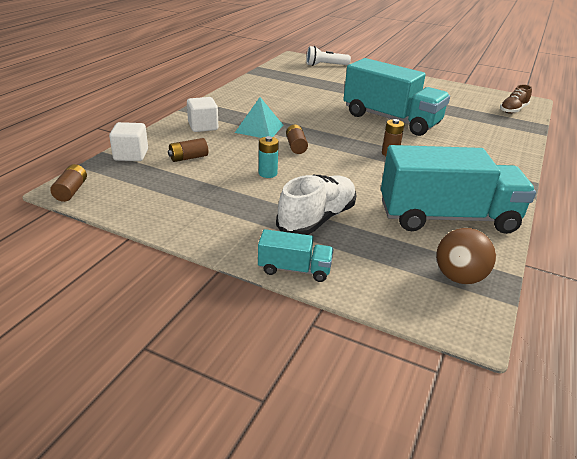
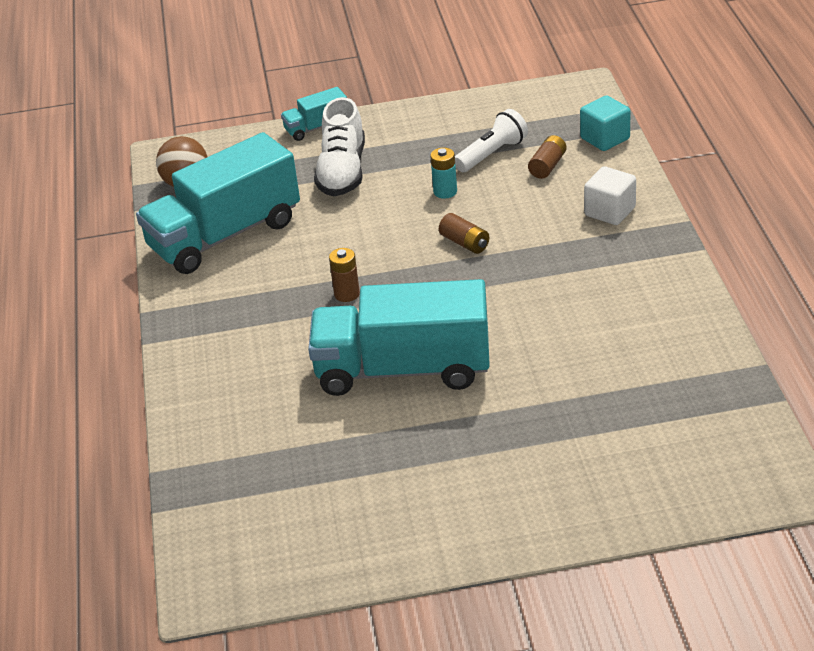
camera: 150 degrees right, 5 degrees up
(71, 191) = (578, 87): brown battery -> none
(131, 155) = (605, 139): white cube -> turquoise cube
(259, 128) = (544, 246): turquoise pyramid -> none
(325, 65) = (685, 488): white flashlight -> white flashlight (492, 154)
(513, 110) = (226, 530): brown shoe -> none

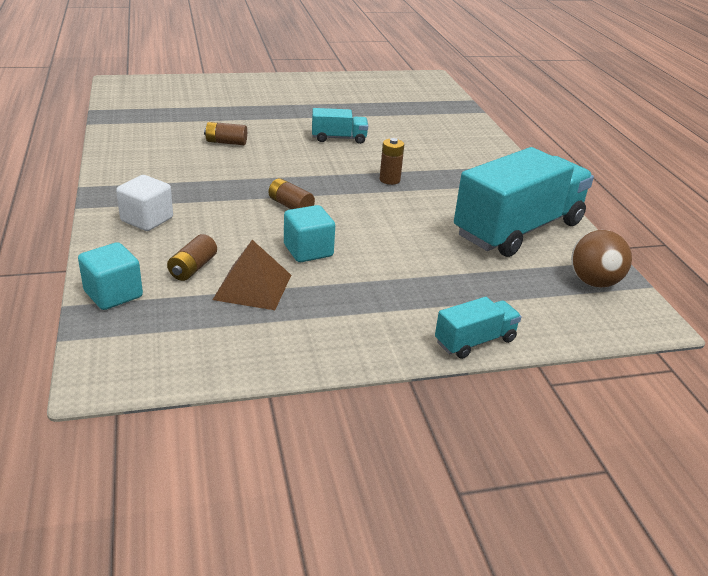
camera: 170 degrees right, 5 degrees down
(342, 172) = (423, 280): white shoe -> none
(403, 369) = (339, 138): turquoise truck -> turquoise truck, size x0.45
(445, 192) = (308, 250): turquoise battery -> turquoise cube
(492, 154) = (253, 287): white flashlight -> brown pyramid
(559, 342) = (226, 142): none -> brown battery

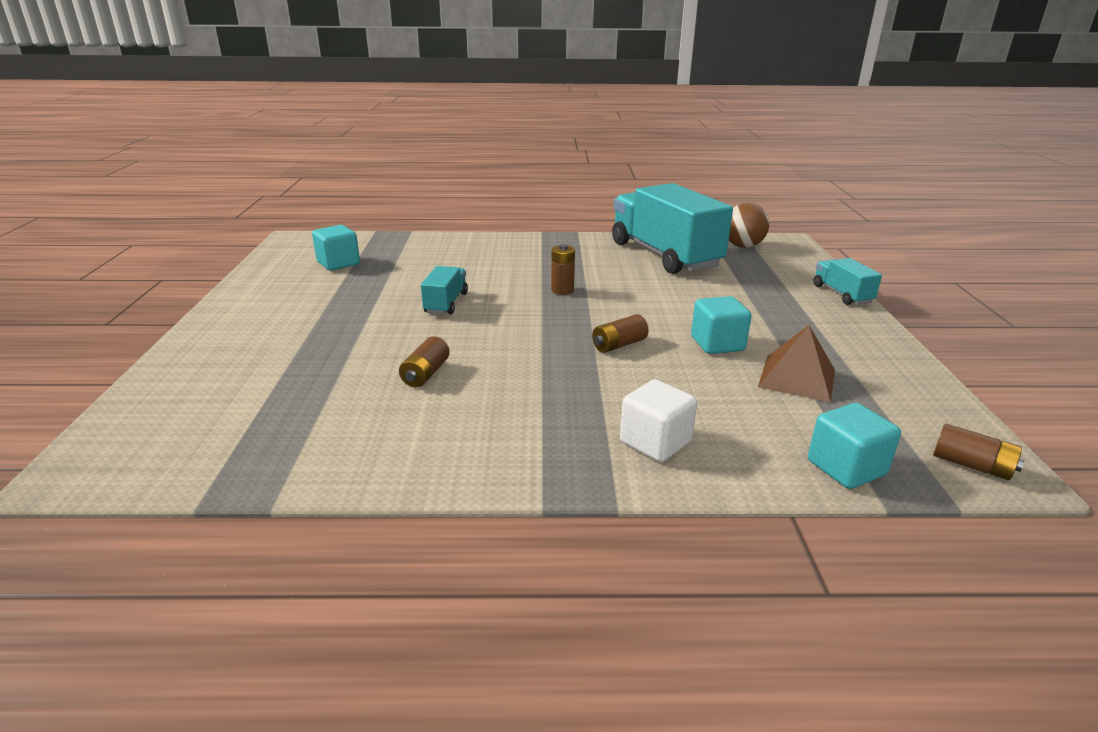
camera: 75 degrees left, 5 degrees down
(193, 268) = (770, 411): brown battery -> brown battery (971, 465)
(392, 97) = (338, 263): none -> turquoise cube

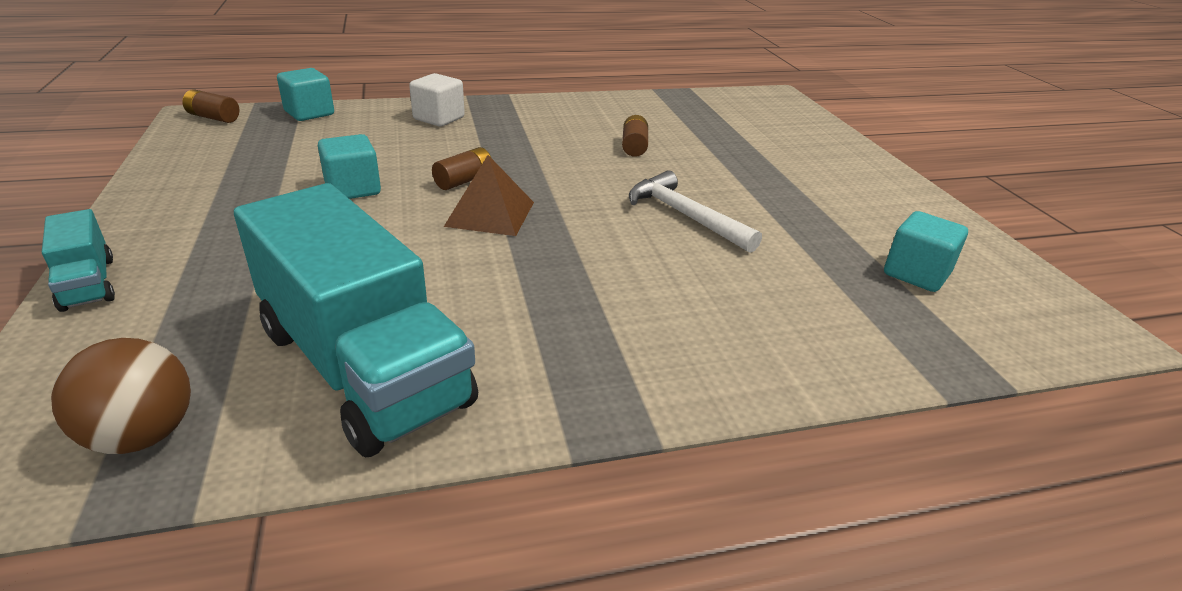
camera: 165 degrees right, 5 degrees up
(446, 303) = (685, 216): turquoise truck -> white hammer
(562, 290) = (547, 250): brown battery -> none
(797, 378) = (291, 162): brown pyramid -> brown pyramid (490, 214)

